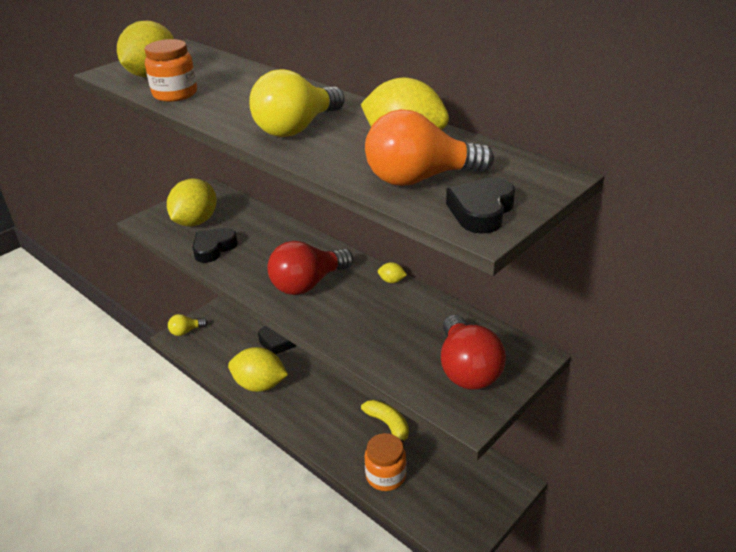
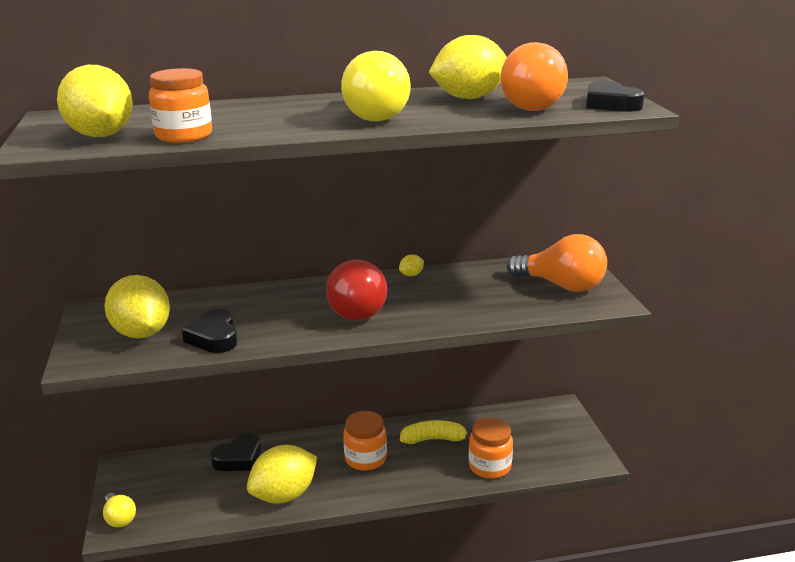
camera: 55 degrees left, 10 degrees down
(186, 331) = (119, 518): yellow light bulb -> yellow light bulb turned 45 degrees counterclockwise
(331, 401) = (365, 459): none -> orange jar
(467, 369) = (561, 285): red light bulb -> orange light bulb

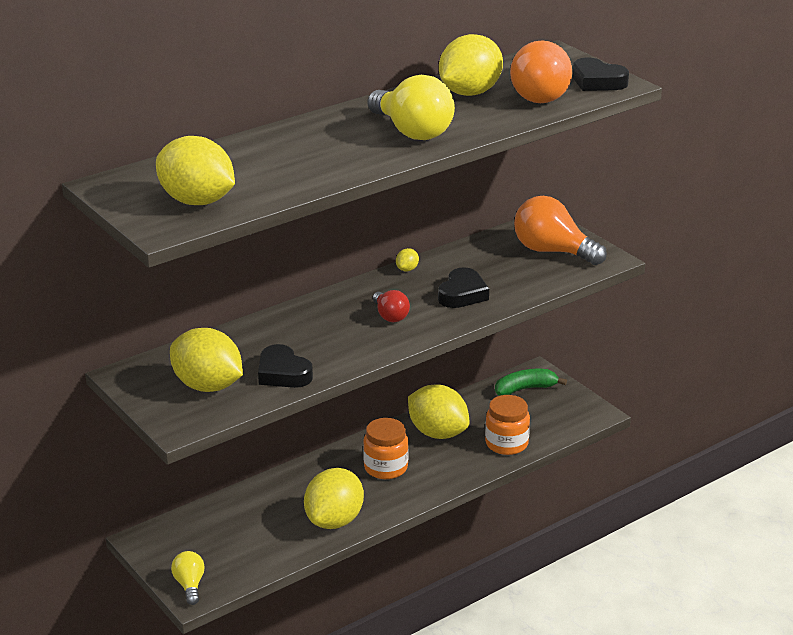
camera: 25 degrees left, 5 degrees up
(119, 518) = (189, 585): yellow light bulb -> yellow light bulb turned 135 degrees counterclockwise
(184, 135) = (275, 187): orange jar -> none
(238, 458) = (258, 501): black heart -> black heart (462, 294)
(358, 309) = (390, 316): red light bulb -> red light bulb, size x0.54
(434, 439) = (437, 433): yellow banana -> yellow lemon
(541, 420) = (525, 389): none -> green banana
(561, 285) = (552, 251): orange light bulb -> orange light bulb turned 150 degrees counterclockwise

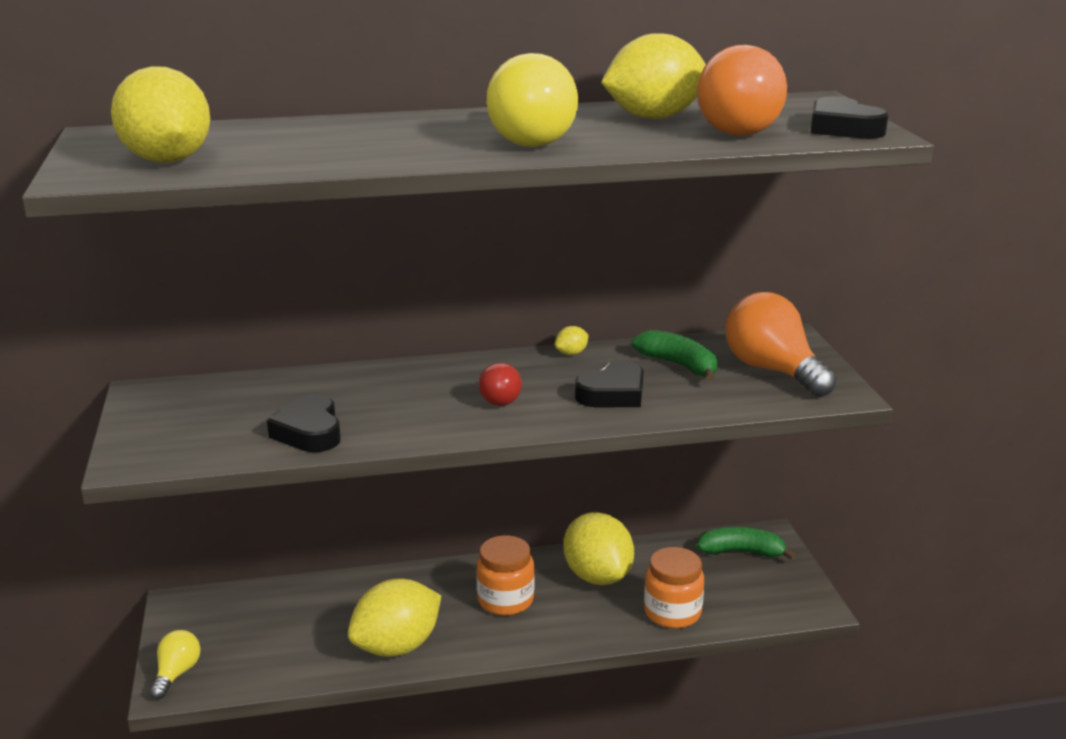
camera: 25 degrees right, 5 degrees down
(208, 386) = (212, 425): yellow lemon -> none
(488, 261) = (679, 365): none -> green banana

